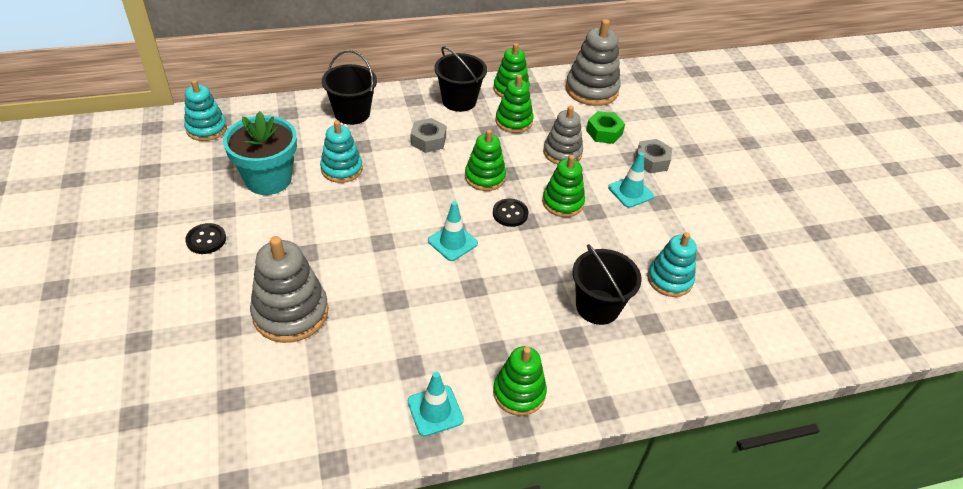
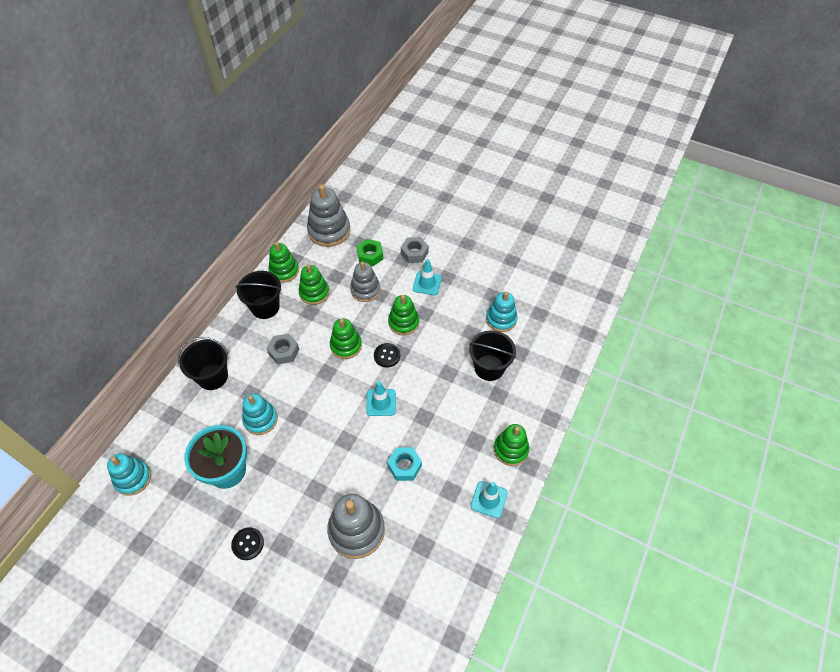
camera: 45 degrees left, 10 degrees up
(400, 307) = (404, 466): none -> turquoise nut

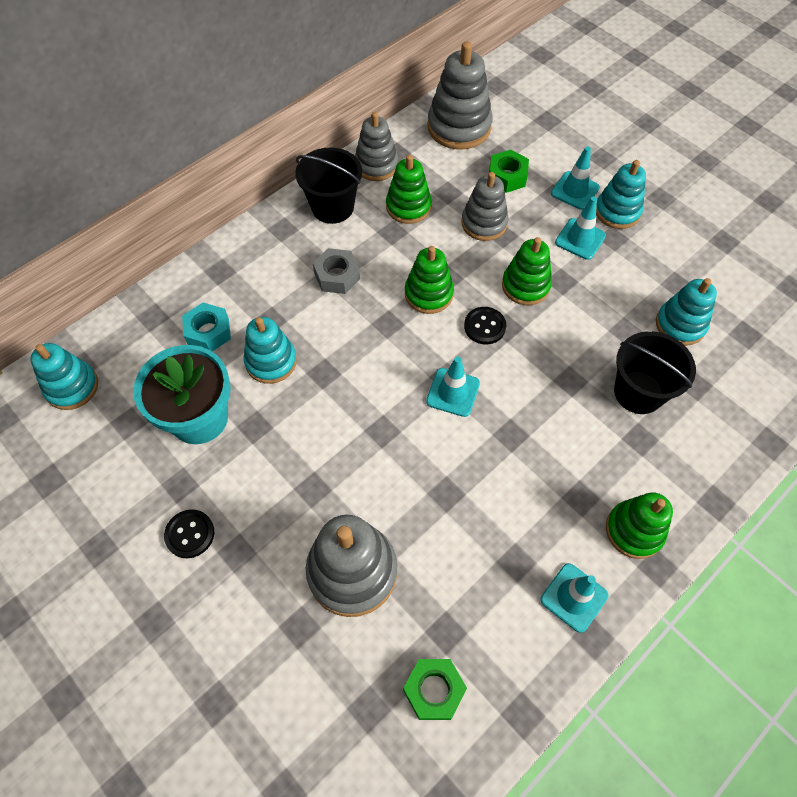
camera: 20 degrees right, 5 degrees up
(212, 376) = (227, 281): black bucket -> none
(284, 271) = (376, 165): green stacking toy -> grey stacking toy
(404, 466) = (457, 499): turquoise nut -> turquoise nut (208, 332)
(414, 253) = (575, 190): grey nut -> turquoise traffic cone
(427, 580) = (434, 690): none -> green nut
(444, 259) = (617, 212): none -> turquoise stacking toy

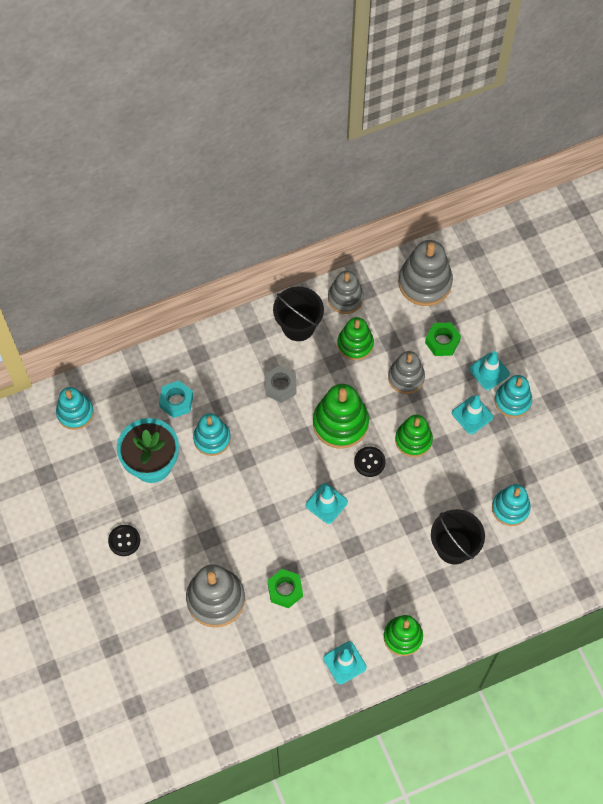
camera: 20 degrees right, 5 degrees up
(428, 294) = (340, 423): green stacking toy -> green stacking toy, size x1.51
(434, 690) = (238, 684): green nut -> green nut (285, 590)

